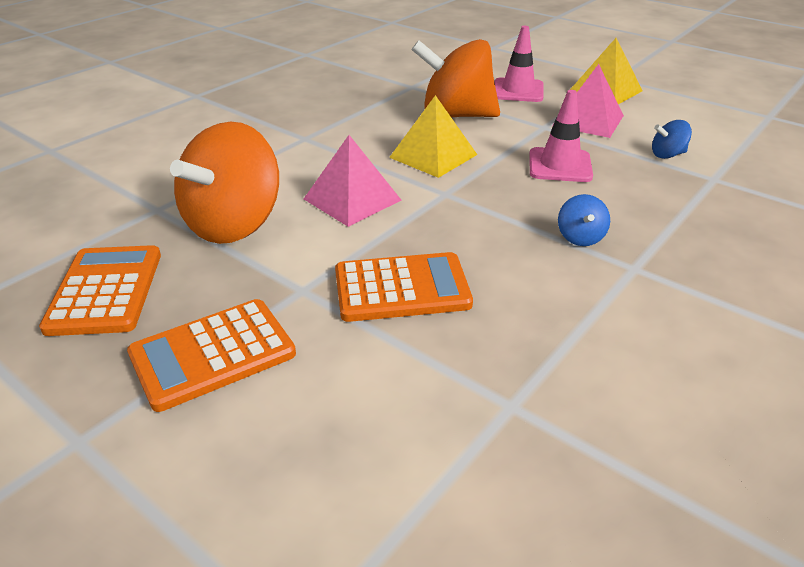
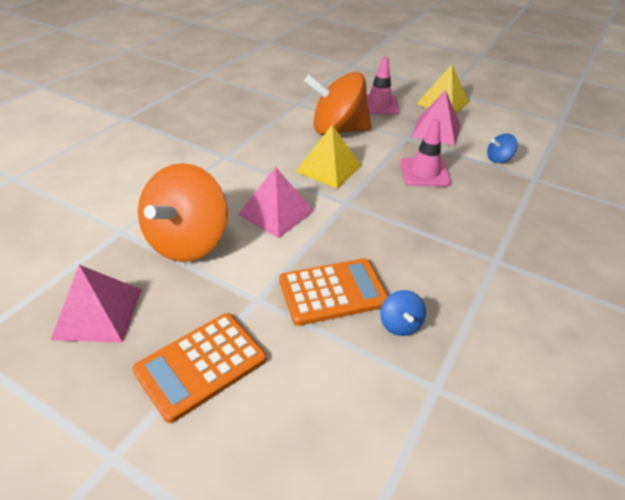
camera: 10 degrees left, 5 degrees up
(105, 291) = (98, 313): orange calculator -> pink pyramid
(580, 237) = (452, 236): blue spinning top -> blue spinning top (400, 324)

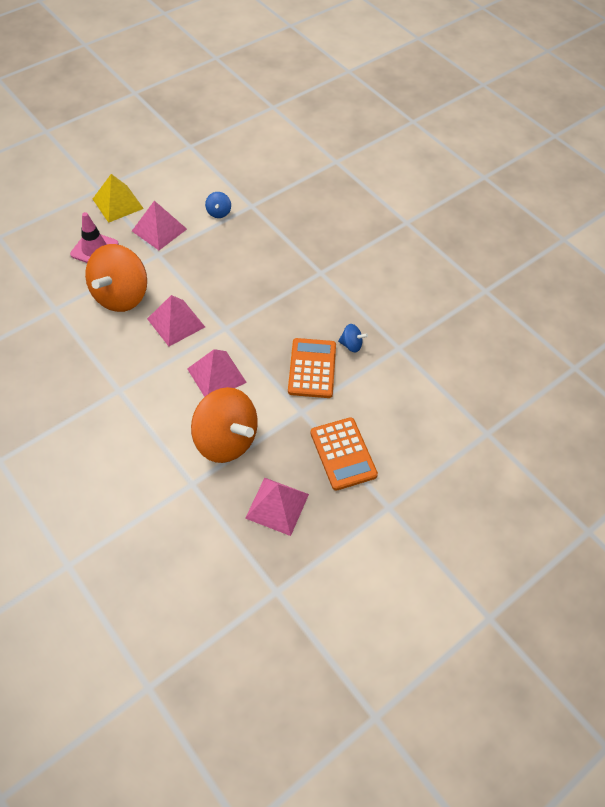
camera: 70 degrees left, 15 degrees up
(329, 168) = (176, 322): yellow pyramid -> pink pyramid
(424, 172) = (212, 265): pink traffic cone -> none

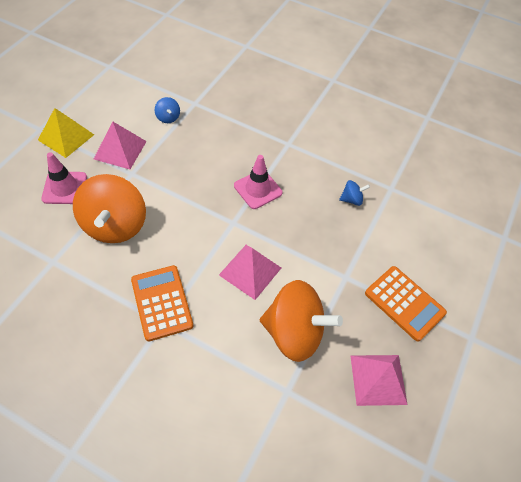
camera: 25 degrees left, 0 degrees up
(176, 322) = (183, 233): pink pyramid -> none
(265, 306) = (258, 189): none -> pink traffic cone
(312, 368) = (331, 233): orange calculator -> orange calculator (162, 302)

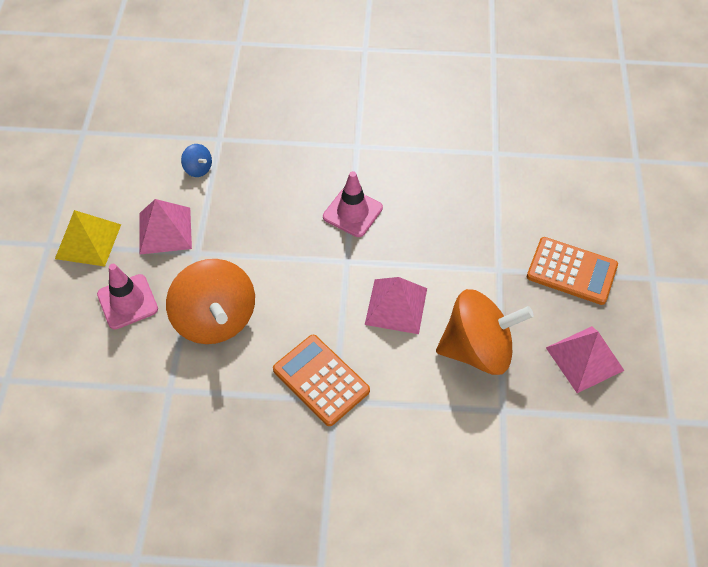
camera: 20 degrees left, 0 degrees up
(351, 199) = (461, 182): blue spinning top -> none

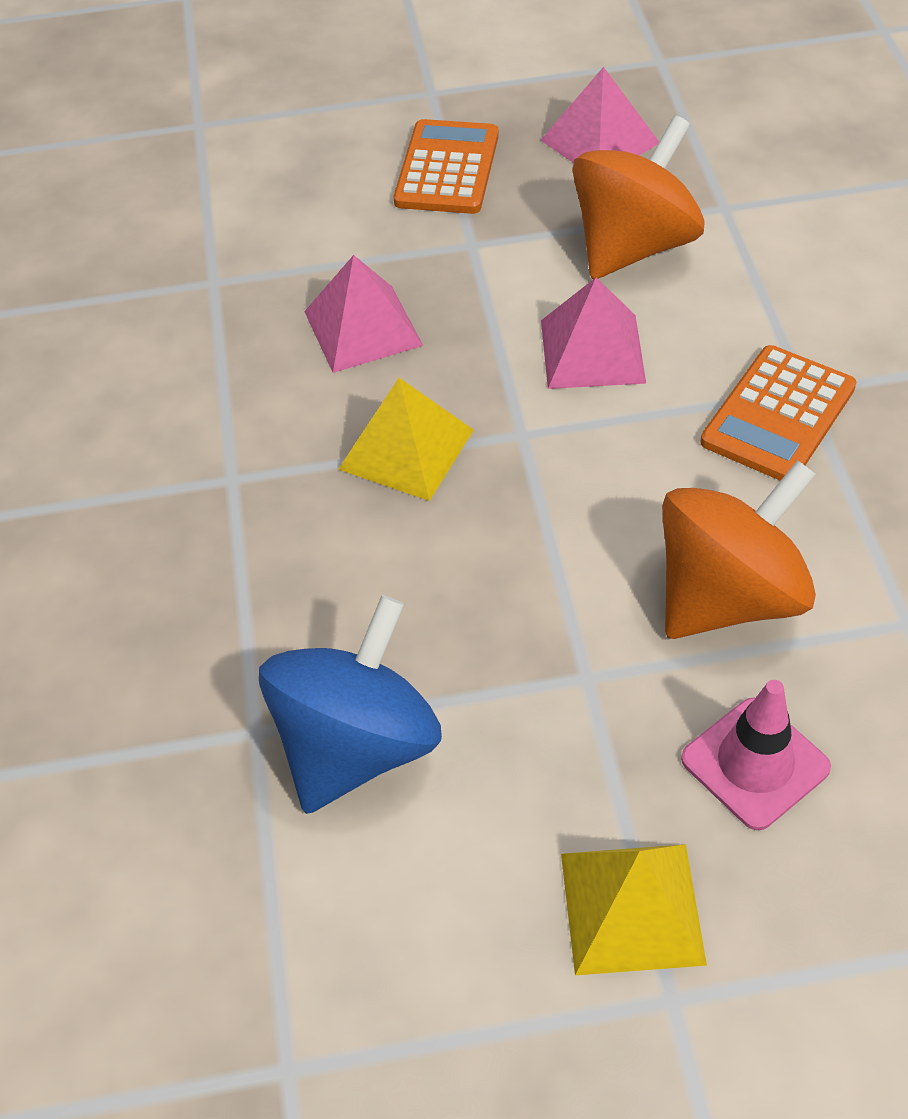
camera: 100 degrees left, 5 degrees down
(165, 230) = (549, 755): pink pyramid -> pink pyramid (363, 328)
(198, 169) = (357, 746): blue spinning top -> blue spinning top, size x2.36
(352, 212) = (406, 449): pink traffic cone -> yellow pyramid
(477, 349) = (633, 246): orange spinning top -> orange spinning top turned 60 degrees clockwise

